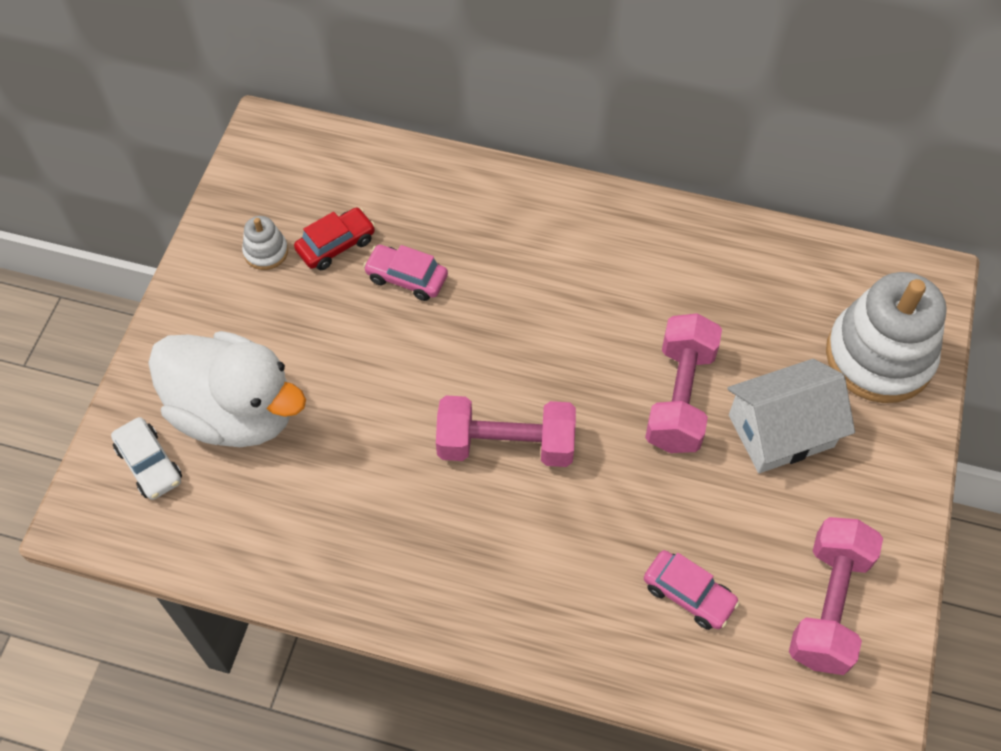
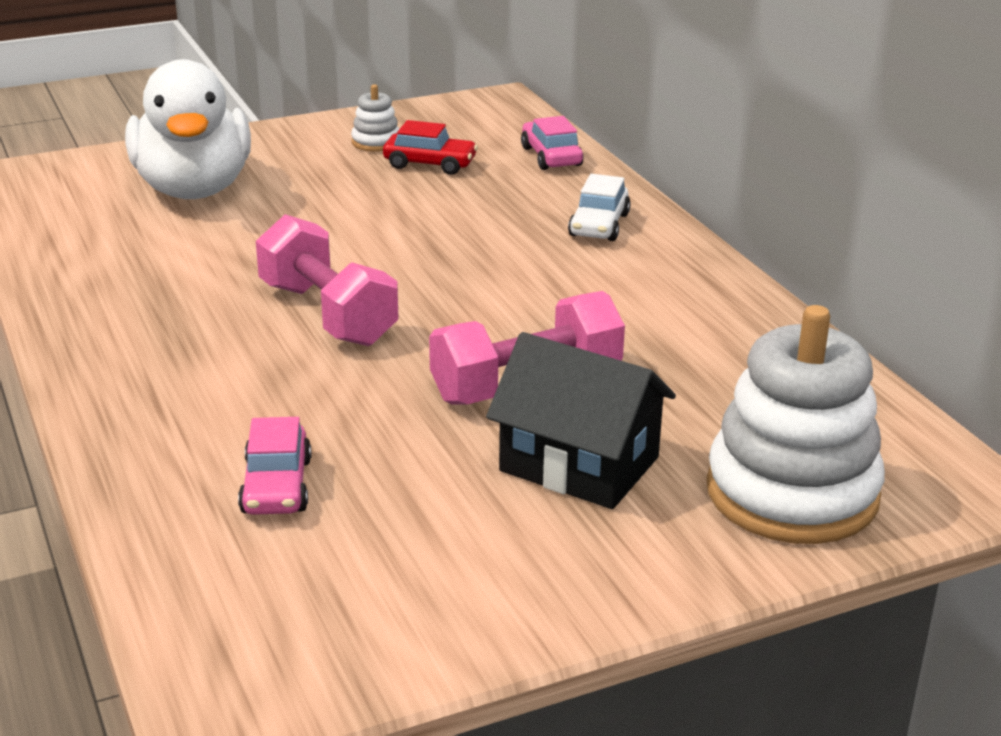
camera: 50 degrees right, 30 degrees down
(149, 464) = (96, 177): white car -> white car (599, 225)
(406, 278) = (445, 203): pink car -> pink car (551, 156)
(781, 431) = (579, 464): white house -> black house
(828, 605) = (379, 593): pink dumbbell -> none

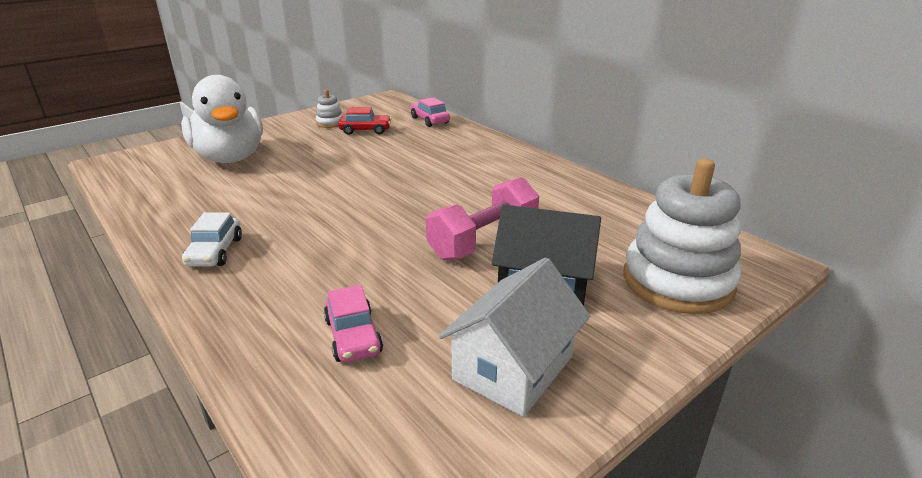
camera: 15 degrees left, 0 degrees up
(328, 314) = (341, 217): pink dumbbell -> none
(470, 562) = (513, 368): none -> white house
(599, 225) = (474, 150): white car -> white car (215, 252)

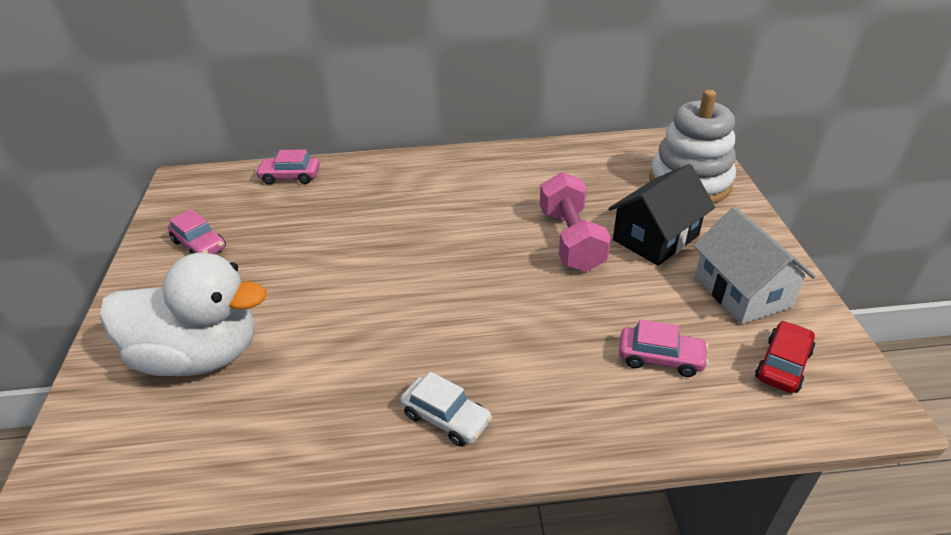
camera: 55 degrees left, 10 degrees up
(330, 123) = (199, 245): white stacking toy -> pink car
(365, 130) = (259, 226): red car -> red car (783, 365)

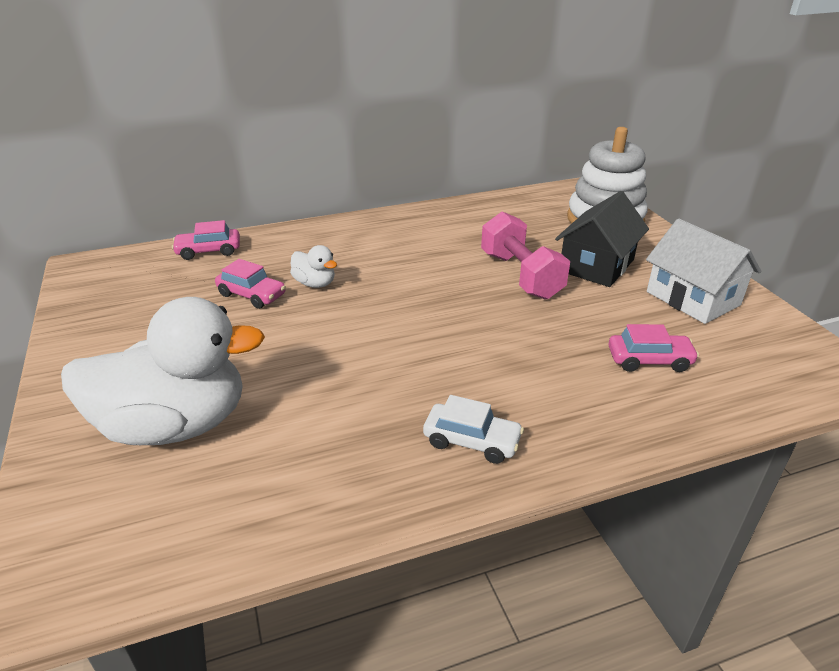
camera: 15 degrees left, 5 degrees down
(199, 245) = (130, 322): pink car -> pink car (252, 295)
(370, 224) = (315, 283): none -> white duck
(783, 365) = (756, 350): red car -> none

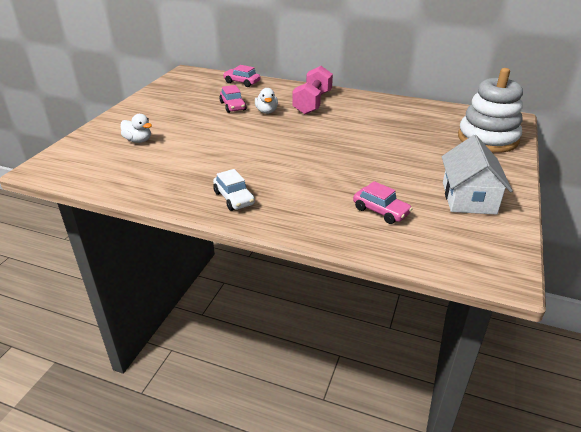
camera: 40 degrees right, 0 degrees up
(175, 425) = (138, 140): white duck -> white duck, size x0.43
(520, 275) = (377, 146): pink dumbbell -> pink dumbbell (312, 103)
(596, 265) = (434, 158): black house -> none

